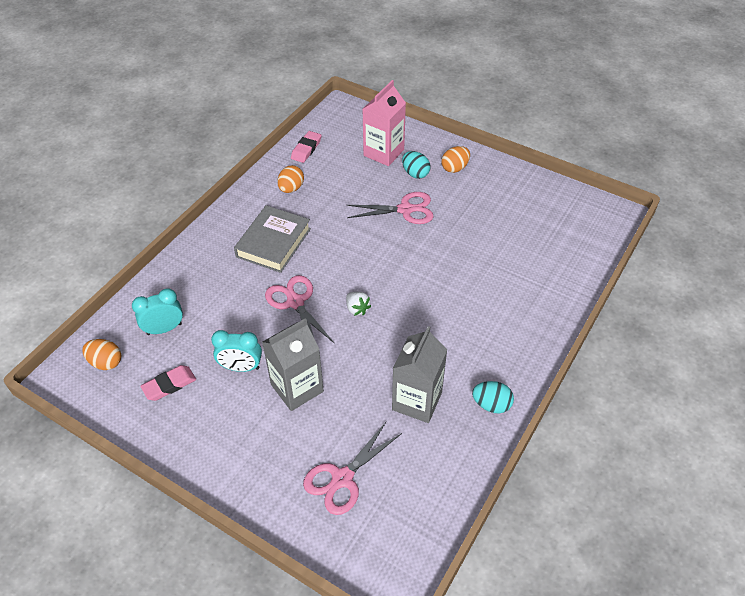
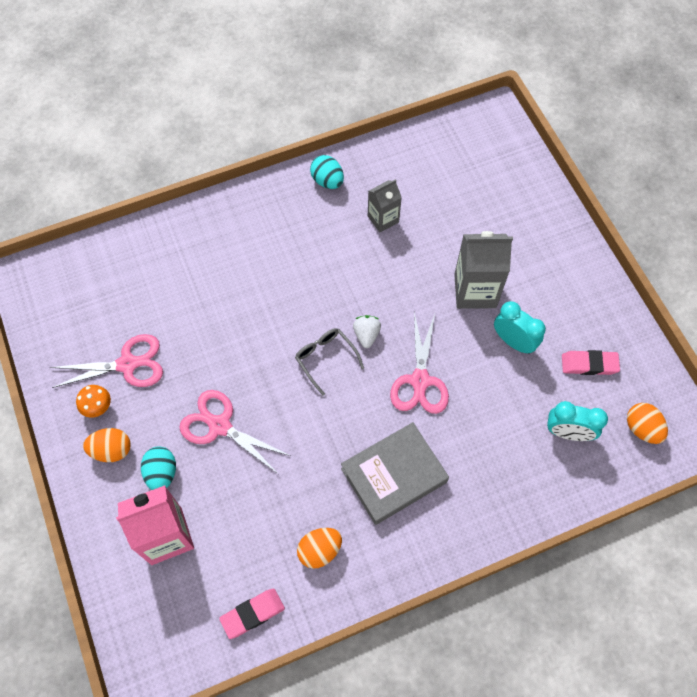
camera: 145 degrees left, 15 degrees up
(342, 479) = (486, 198): pink scissors -> pink scissors (128, 364)
(373, 279) = (325, 359): none -> grey glasses
(417, 401) = (383, 219): grey carton -> grey carton, size x0.61
(486, 180) = (98, 407): none -> orange mushroom

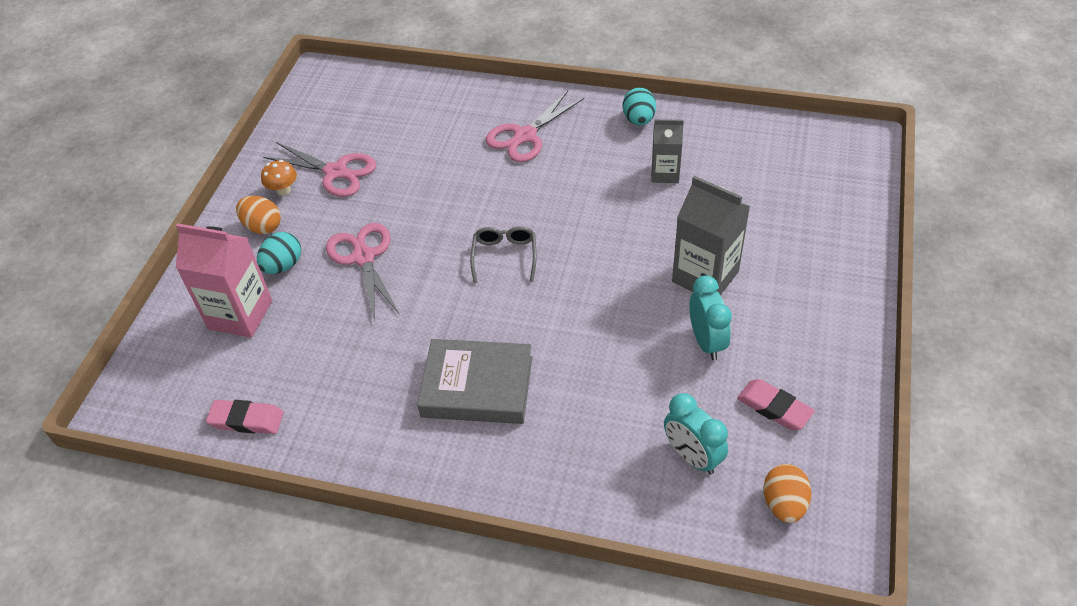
camera: 40 degrees right, 15 degrees down
(319, 550) = (351, 407): orange egg -> none
(366, 335) = (561, 257): white strawberry -> none
(420, 381) = (577, 323): pink scissors -> pink scissors (525, 136)

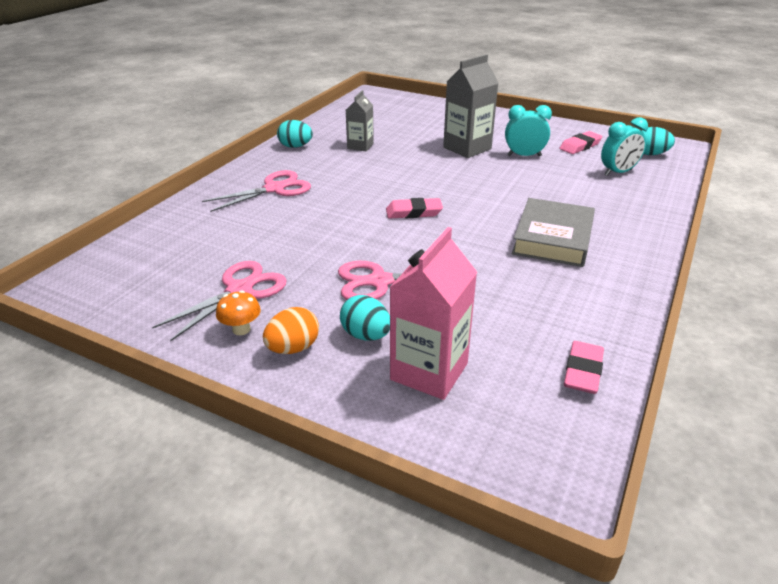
camera: 80 degrees left, 15 degrees down
(504, 256) = (414, 212): grey glasses -> pink eraser
(525, 136) = (274, 189): pink scissors -> pink scissors turned 90 degrees counterclockwise
(784, 504) = (650, 154): orange egg -> turquoise egg

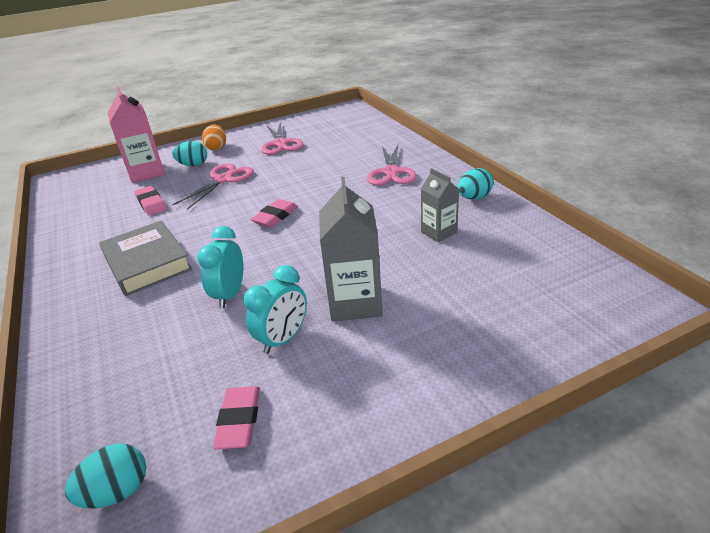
camera: 130 degrees right, 0 degrees up
(241, 329) = (249, 140): orange mushroom -> none
(582, 371) = (68, 209): pink eraser -> pink eraser (151, 204)
(618, 172) = (143, 396): turquoise clock -> turquoise clock (230, 295)

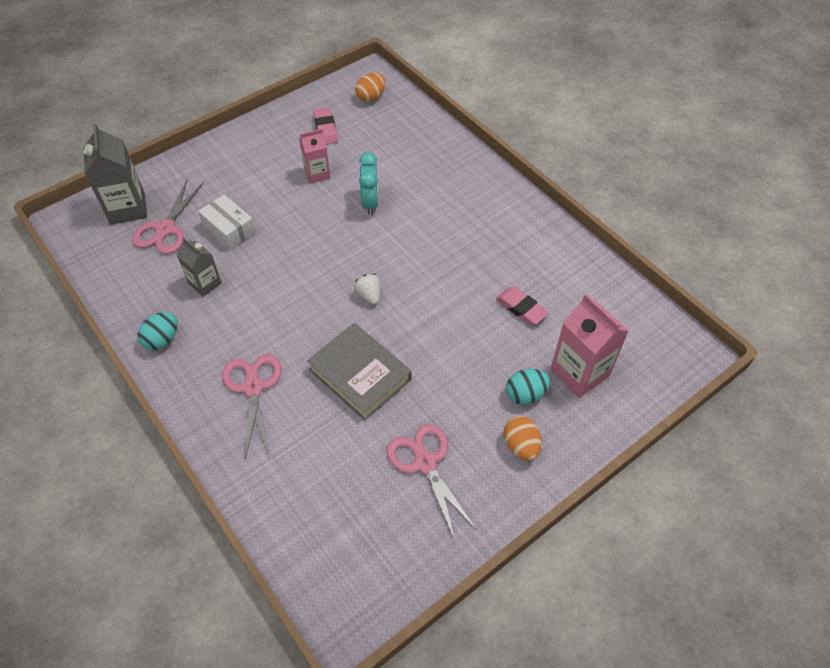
camera: 165 degrees right, 20 degrees up
(117, 491) = (371, 97): turquoise egg -> orange egg
(147, 263) = (461, 227): grey book -> grey book (360, 374)
(223, 180) = (462, 361): pink scissors -> pink scissors (165, 229)
(275, 216) = (369, 295): pink eraser -> white strawberry
(283, 339) = (317, 174): turquoise clock -> pink carton
(355, 303) = (273, 204): grey carton -> grey carton (127, 208)
(414, 279) = (229, 229): none -> white box

